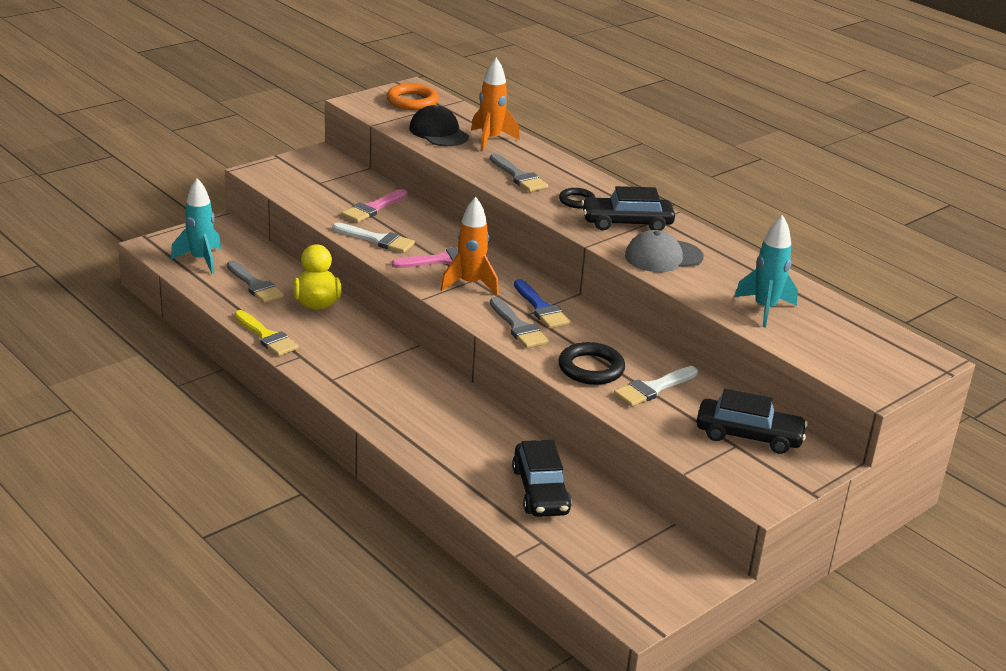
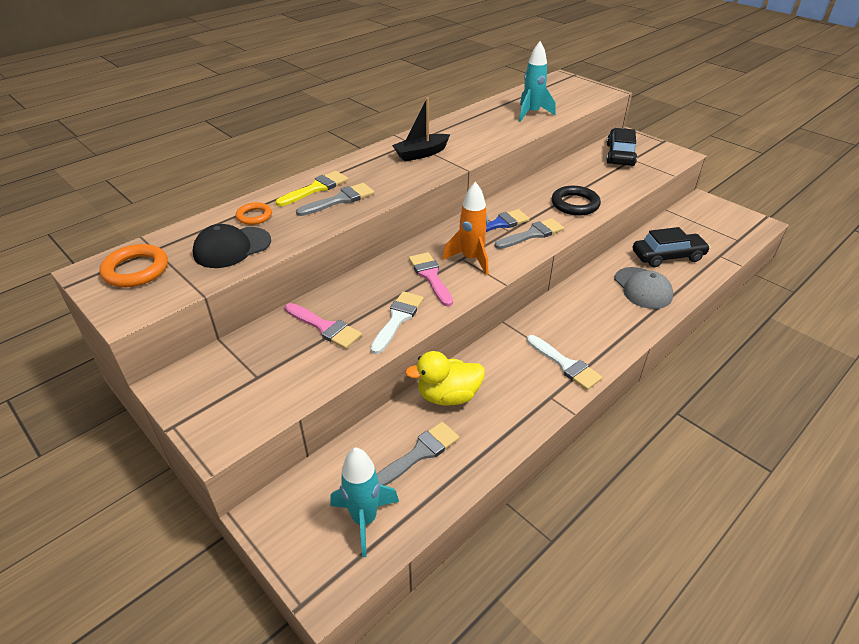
camera: 90 degrees left, 10 degrees up
(266, 336) = (524, 427): yellow brush -> yellow brush (316, 188)
(491, 140) = (254, 216): orange rocket -> orange ring
(577, 201) = (386, 173): black ring -> none
(626, 223) = (421, 154): black car -> black boat
(653, 388) = (587, 182): white brush -> white brush (565, 365)
(663, 256) = (472, 142): grey cap -> grey cap (642, 288)

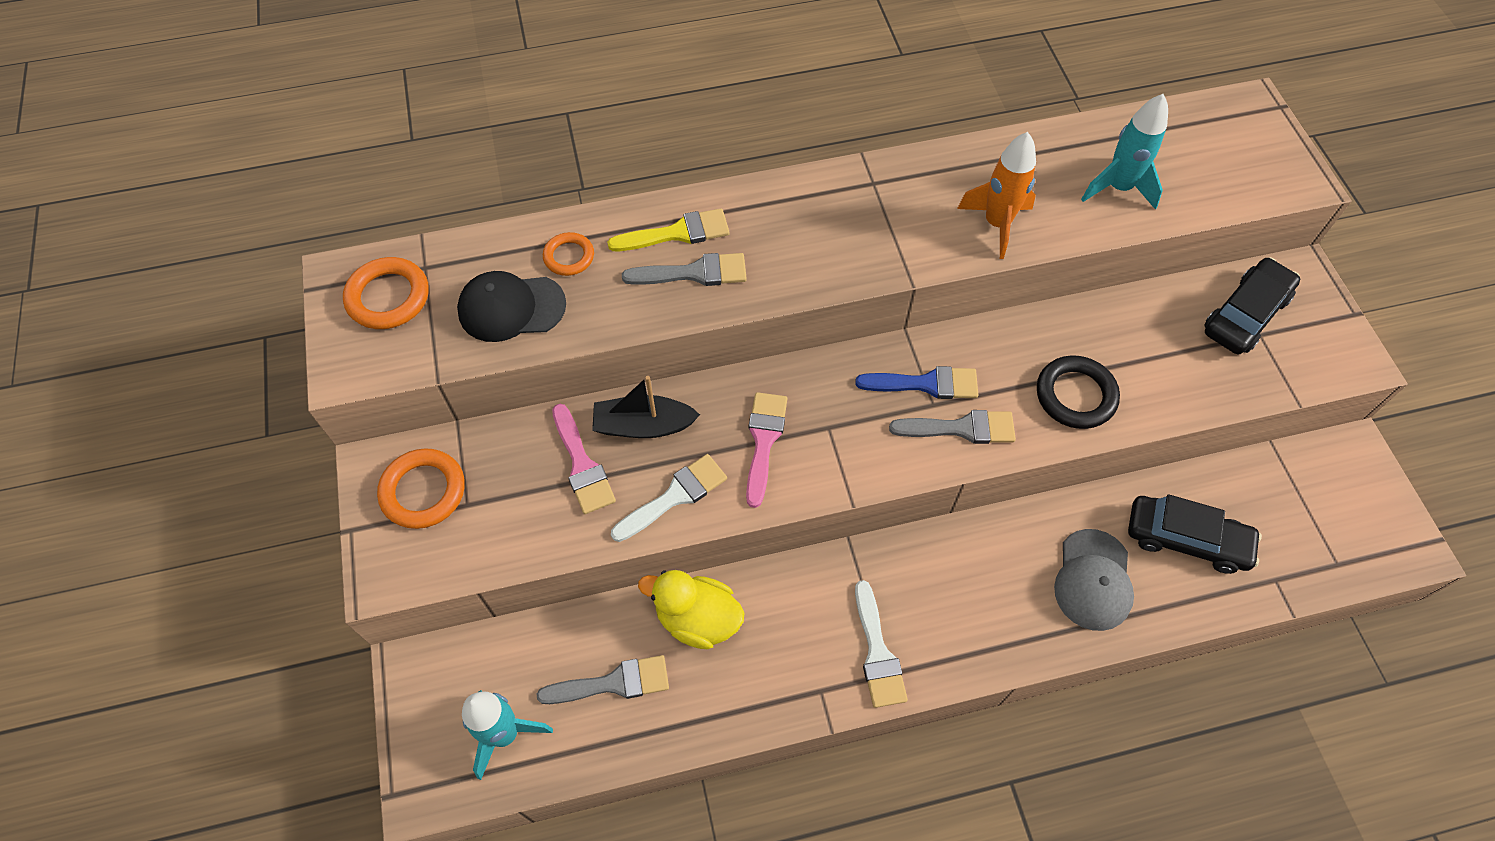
camera: 30 degrees right, 20 degrees up
(218, 383) = (423, 491): none -> orange ring
(421, 154) = (870, 217): black boat -> black boat (643, 425)
(471, 259) = (839, 435): orange rocket -> orange rocket (996, 224)

